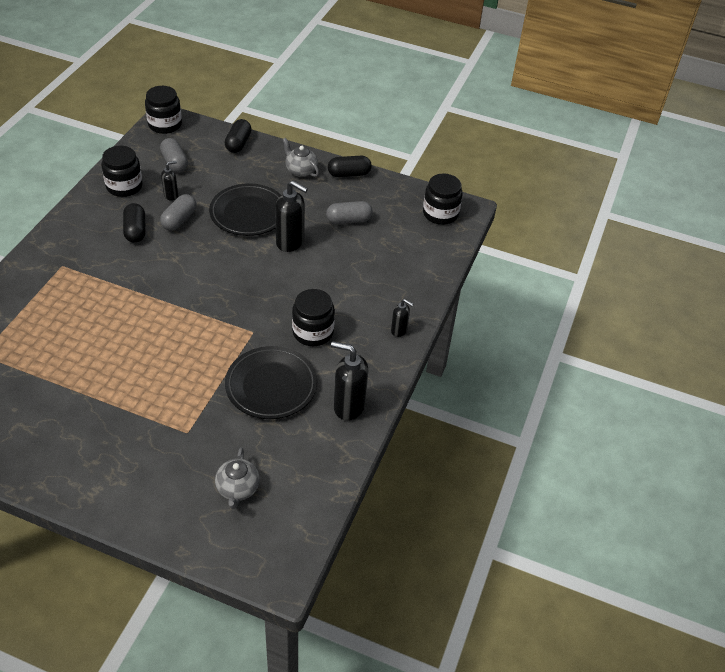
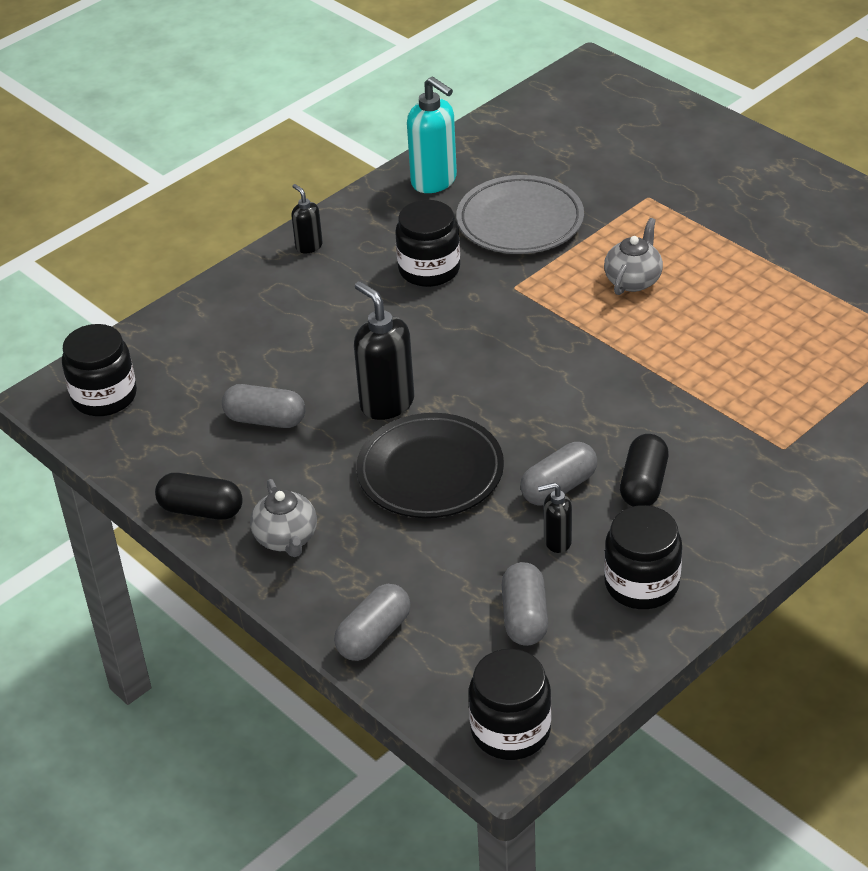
camera: 150 degrees left, 5 degrees down
(238, 143) = (374, 636): black capsule -> grey capsule
(238, 489) = (607, 137): grey teapot -> grey teapot (633, 280)
(271, 386) = (520, 221): black plate -> grey plate
(348, 406) = (434, 181): black soap dispenser -> turquoise soap dispenser

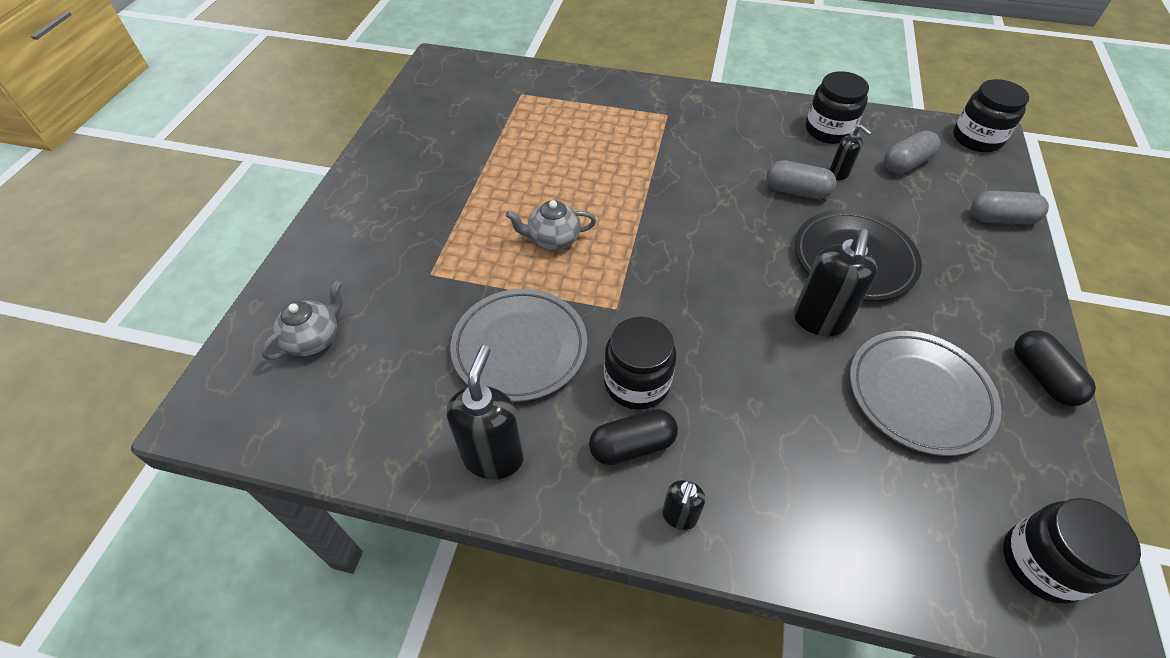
camera: 125 degrees left, 10 degrees up
(265, 419) = (919, 395): grey capsule -> grey plate
(286, 539) = (997, 306): grey teapot -> grey teapot (314, 339)
(434, 181) = (493, 456): turquoise soap dispenser -> black soap dispenser
(643, 484) = (754, 157): black capsule -> black capsule (632, 446)

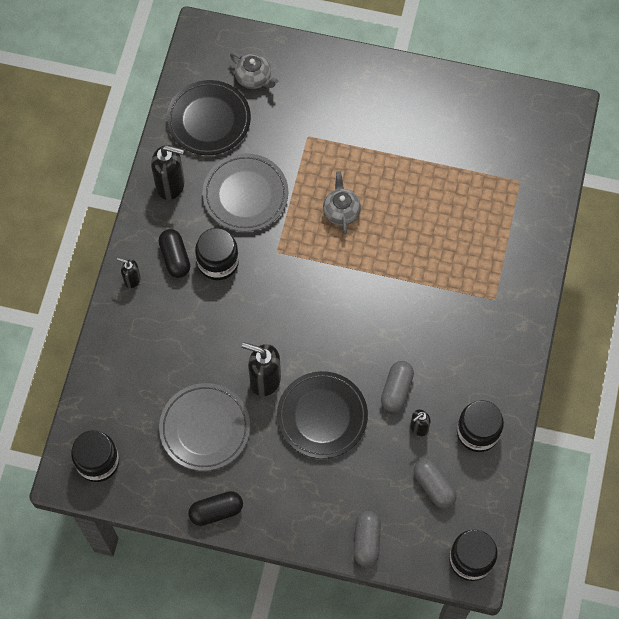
camera: 90 degrees right, 15 degrees up
(376, 401) = (209, 120): none -> black plate

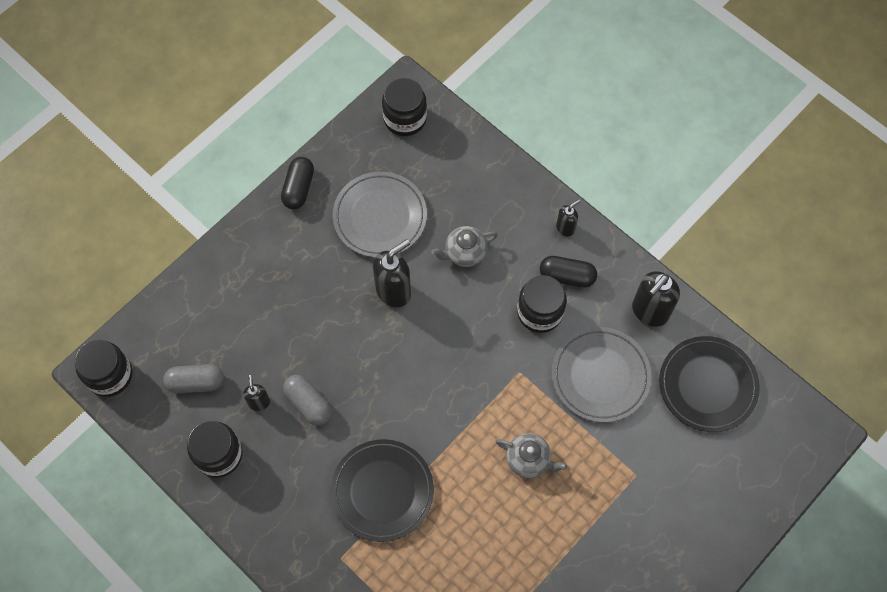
camera: 120 degrees right, 0 degrees up
(254, 78) = (736, 458): grey teapot -> grey teapot (464, 252)
(322, 416) = (326, 322): black plate -> black plate (382, 491)
(366, 541) = (188, 295): grey capsule -> none

